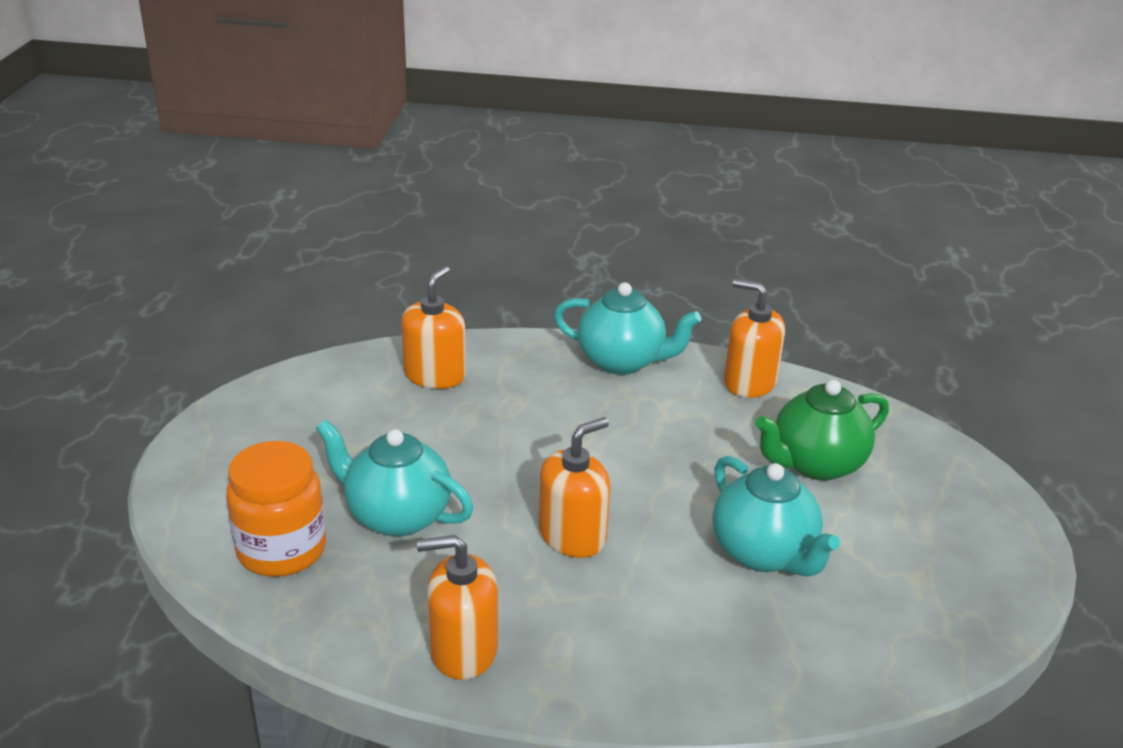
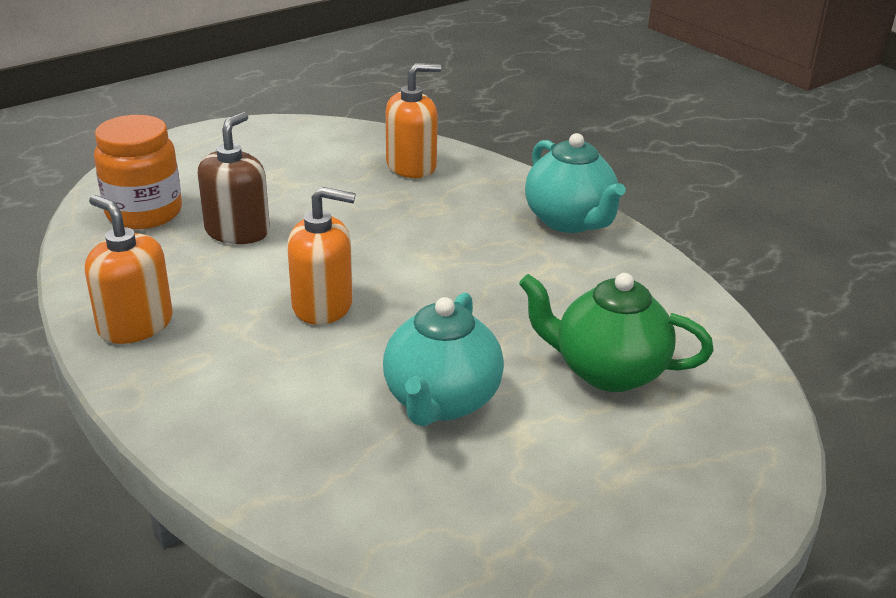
camera: 45 degrees right, 0 degrees up
(397, 516) = (237, 231): turquoise teapot -> brown soap dispenser
(749, 382) = (658, 286): orange soap dispenser -> none

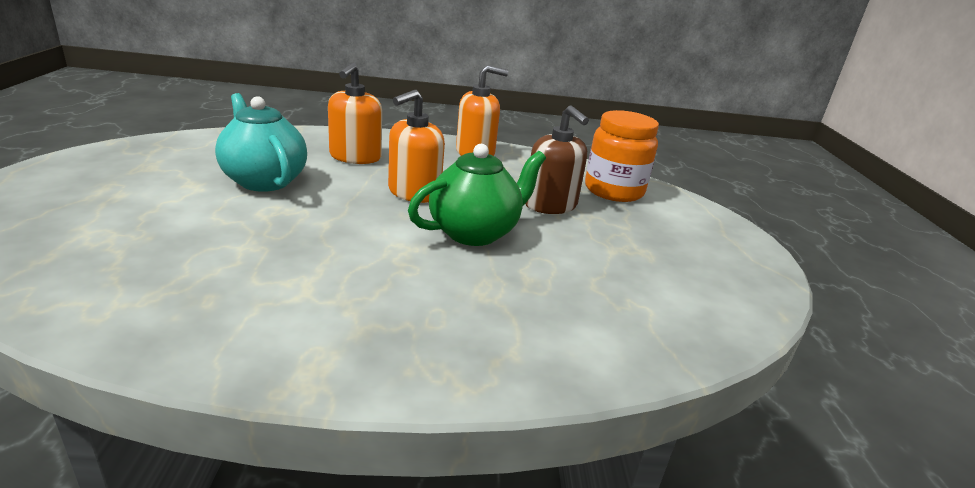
camera: 125 degrees right, 5 degrees down
(411, 166) = (595, 324): orange soap dispenser -> orange soap dispenser (355, 157)
(570, 221) = (346, 354): turquoise teapot -> none
(608, 371) = (160, 234): green teapot -> green teapot (474, 232)

